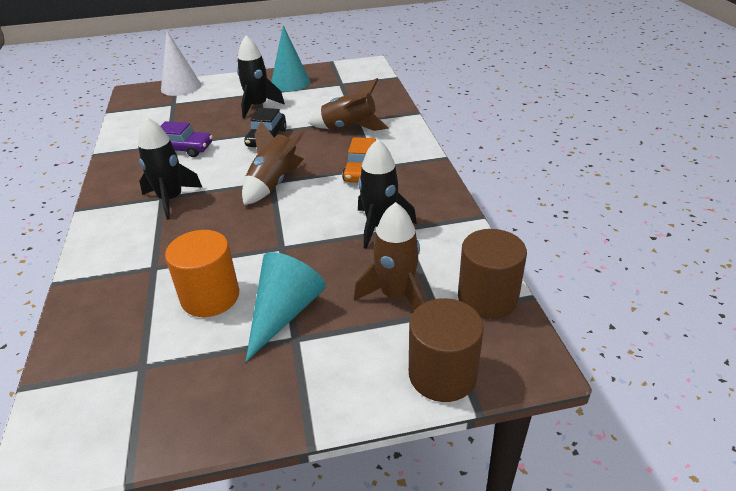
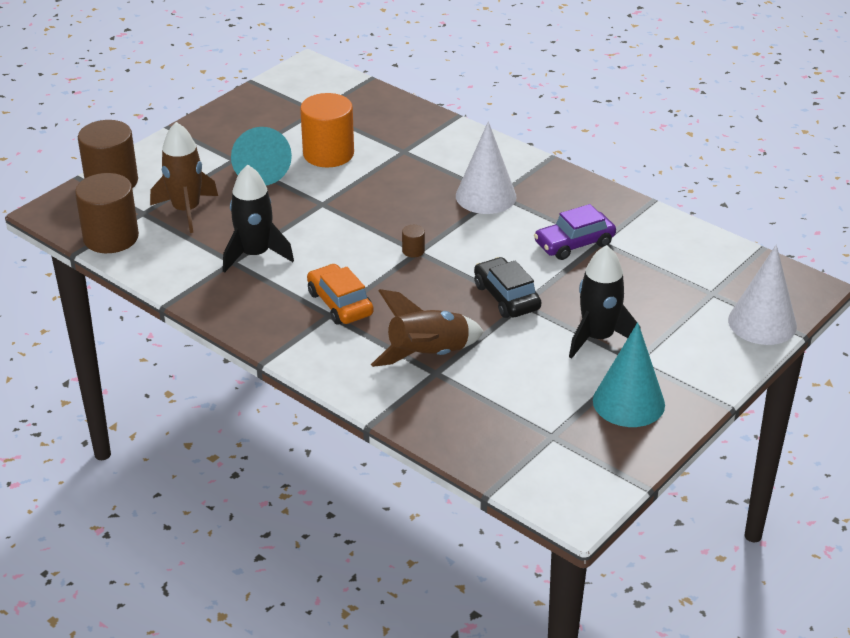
camera: 140 degrees right, 0 degrees up
(171, 199) = (486, 196): black rocket -> white cone
(274, 183) = (413, 251): brown rocket -> brown cylinder

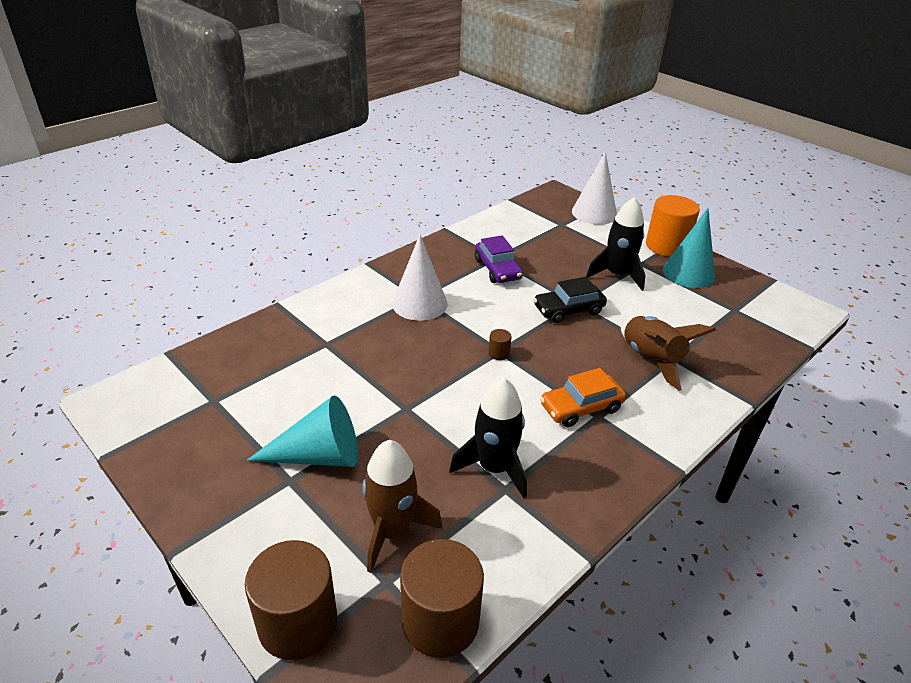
camera: 85 degrees left, 0 degrees up
(328, 154) = (311, 397): orange cylinder -> orange cylinder (666, 246)

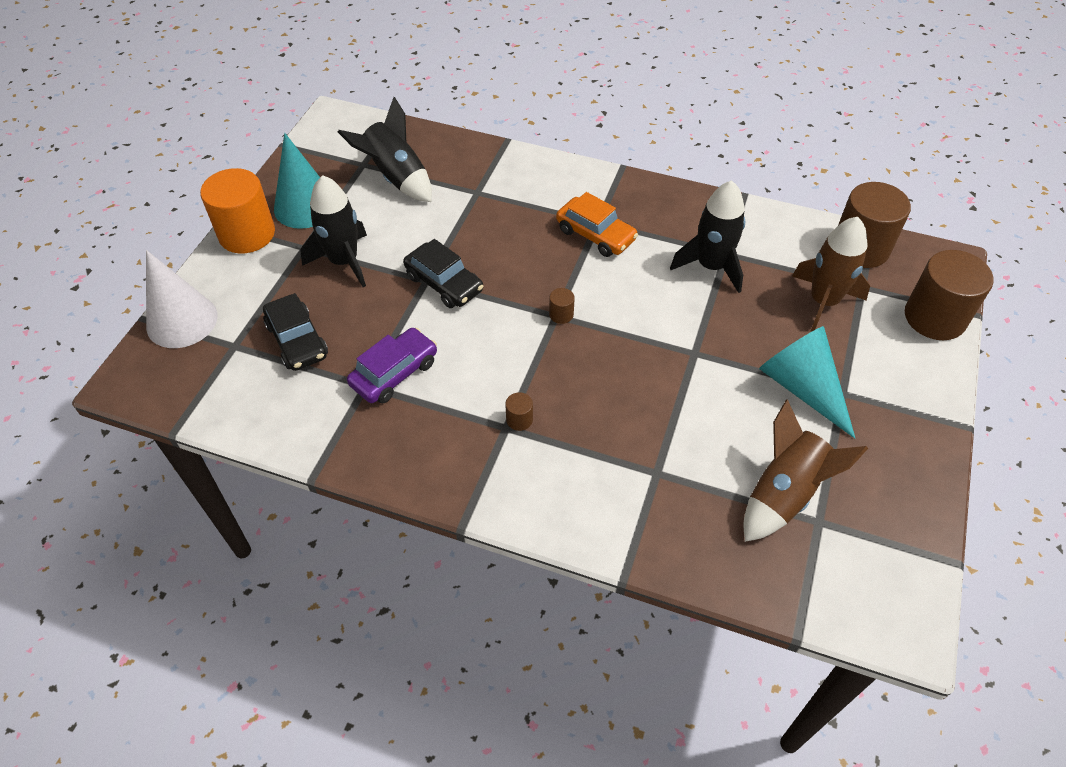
camera: 115 degrees left, 15 degrees up
(419, 303) = (519, 420): white cone -> brown cylinder
(551, 244) = (297, 340): none -> black car
(651, 359) = (490, 205): brown rocket -> brown rocket (784, 493)
(710, 321) = (396, 178): none -> black rocket

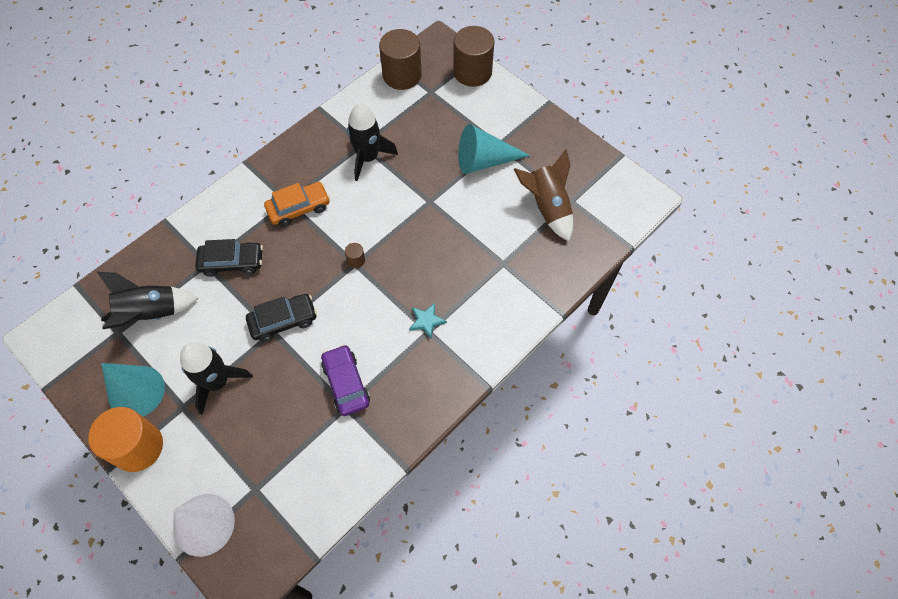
camera: 65 degrees left, 10 degrees up
(297, 340) = (277, 441): black car -> black car (232, 262)
(519, 420) = (426, 321): brown cylinder -> turquoise star
(823, 301) = (430, 116): brown rocket -> none

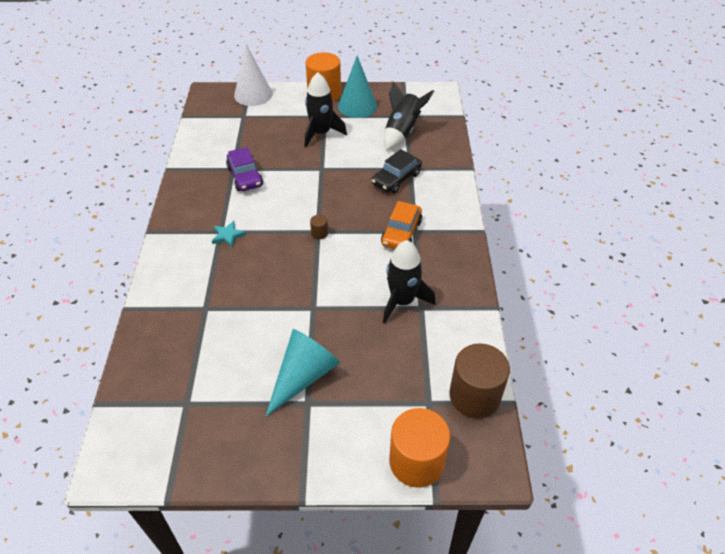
camera: 135 degrees right, 15 degrees down
(283, 321) = (322, 176): black car -> none
(346, 383) = (245, 176): purple car -> purple car turned 45 degrees clockwise
(472, 72) = (416, 461): brown cylinder -> orange cylinder
(547, 207) = (205, 379): brown rocket -> none

